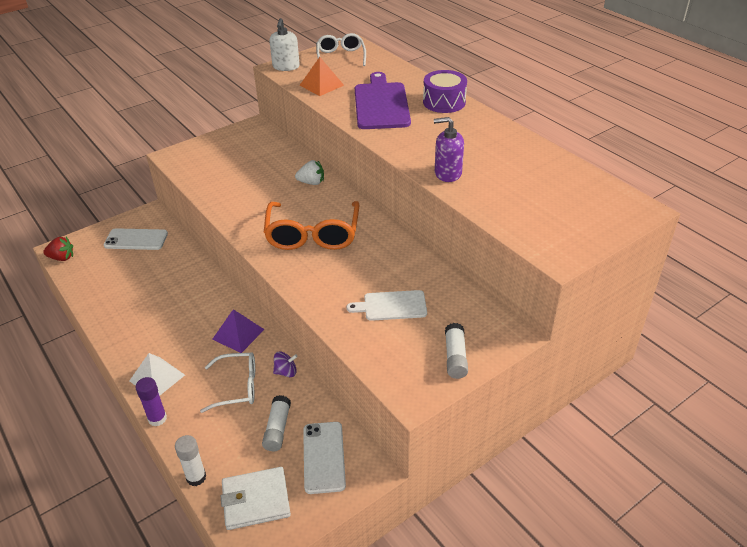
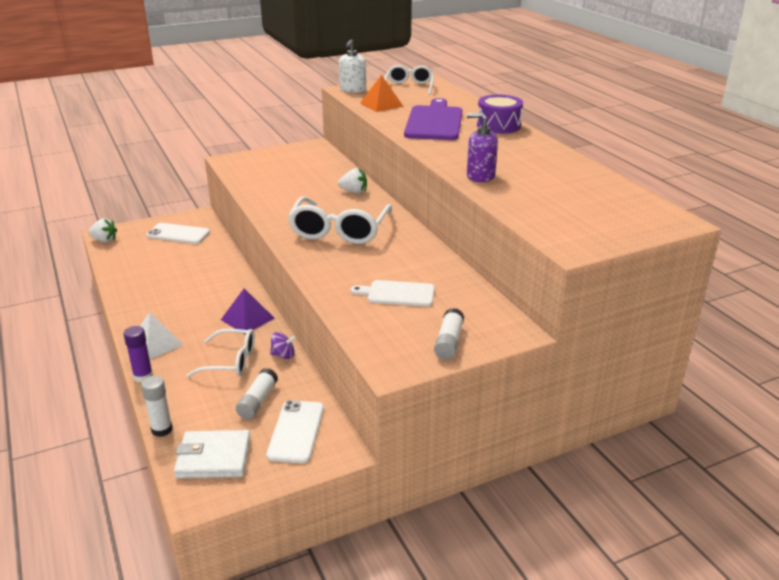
camera: 10 degrees right, 10 degrees down
(62, 258) = (104, 240): red strawberry -> white strawberry
(313, 234) = (339, 230): orange glasses -> white glasses

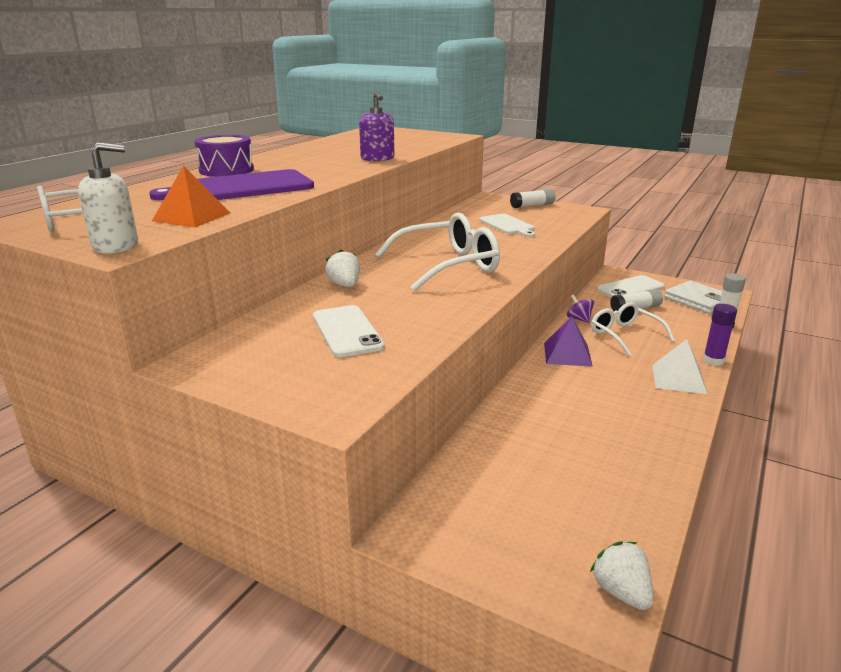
camera: 125 degrees left, 5 degrees down
(178, 234) = (490, 511): white phone -> white phone (347, 331)

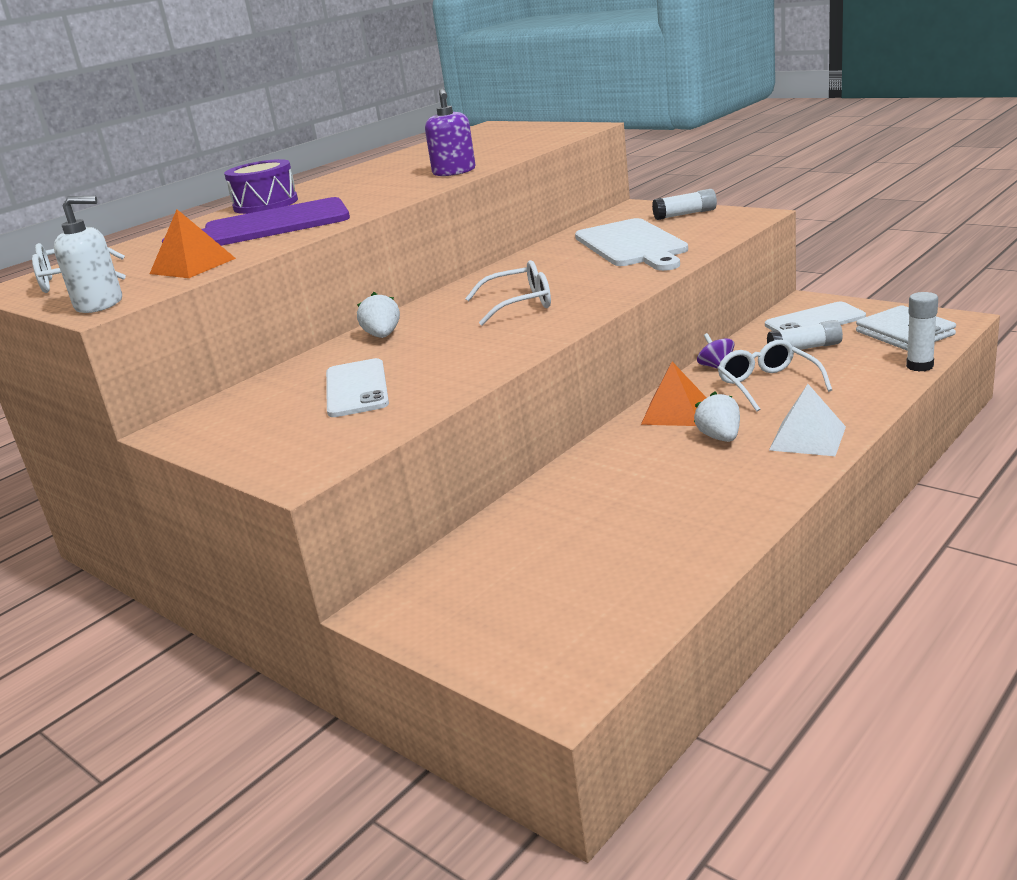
camera: 15 degrees right, 0 degrees up
(446, 265) = (518, 304): white glasses -> white glasses, size x0.63
(507, 225) = (632, 245): white cutting board -> white cutting board, size x1.71
(567, 354) = (675, 412): purple pyramid -> orange pyramid
(621, 592) = (590, 669): white strawberry -> white strawberry (720, 437)
(713, 361) = (872, 413): purple glue stick -> none

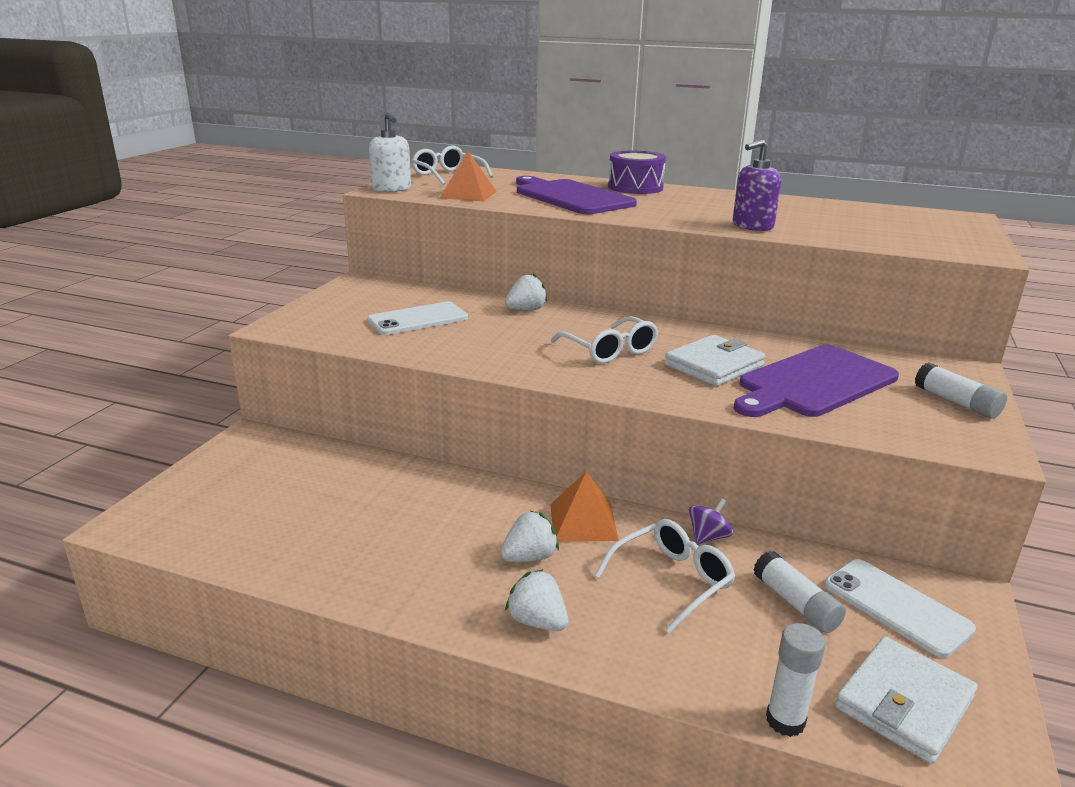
camera: 65 degrees right, 0 degrees up
(579, 271) = (714, 365): none -> white wallet
(632, 245) = (814, 383): white cutting board -> purple cutting board
(807, 438) = (537, 621): white pyramid -> white strawberry

